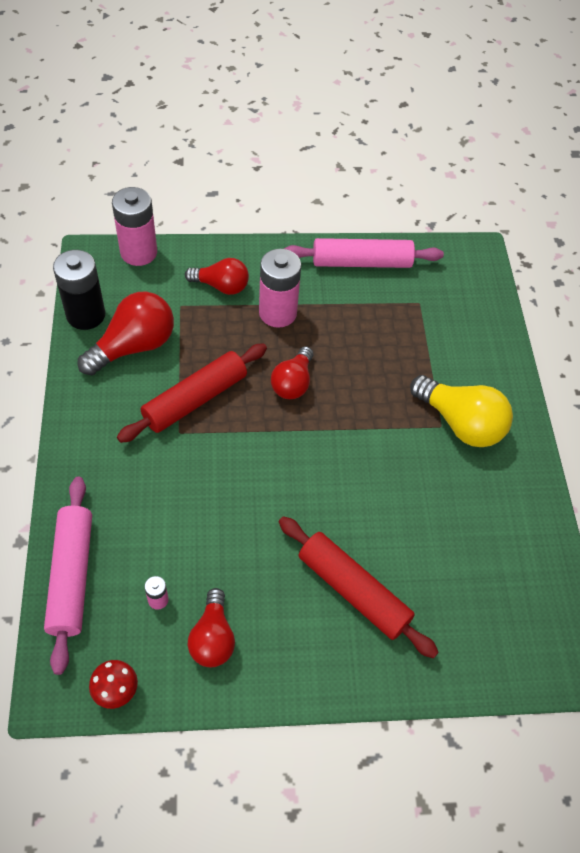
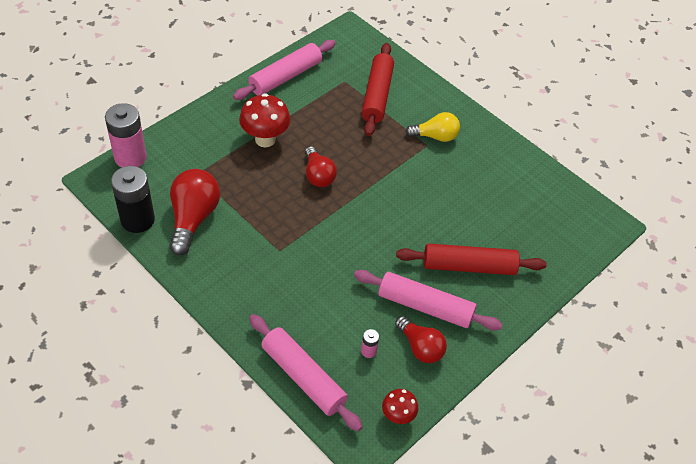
camera: 40 degrees left, 5 degrees down
(195, 399) = (268, 224): red rolling pin -> red rolling pin (377, 95)
(221, 286) = (211, 145): red light bulb -> none
(262, 598) = (425, 306): none -> pink rolling pin
(277, 313) = (265, 139): pink battery -> red mushroom
(460, 423) = (435, 136): yellow light bulb -> yellow light bulb, size x0.65

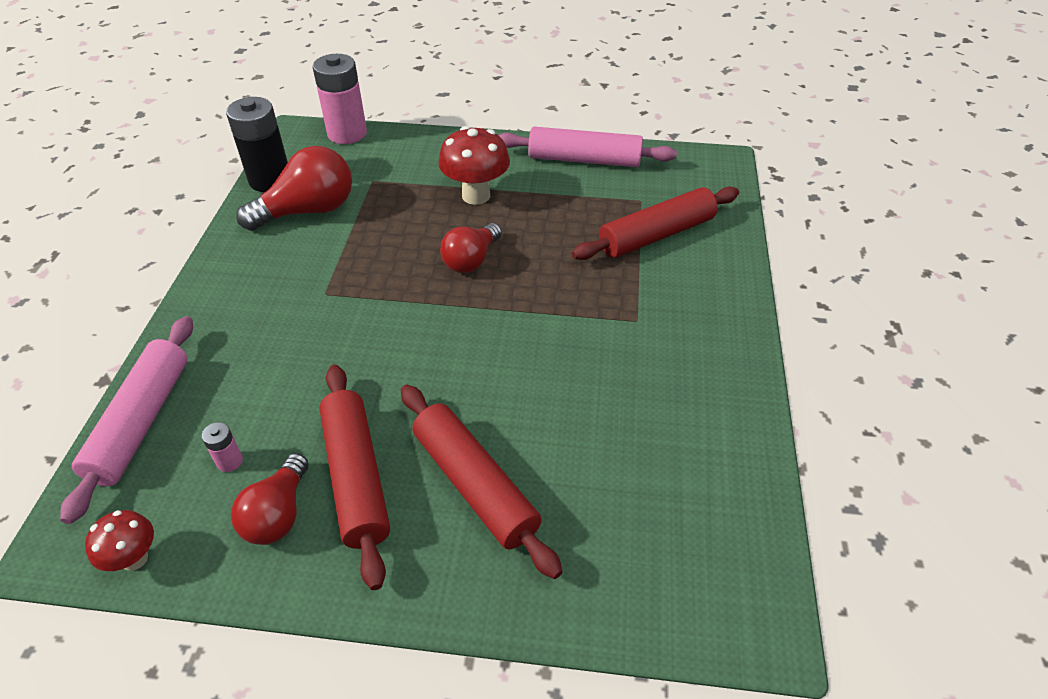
camera: 55 degrees right, 5 degrees down
(425, 306) = (356, 477): pink rolling pin -> red rolling pin
(435, 136) = (661, 319): yellow light bulb -> none

